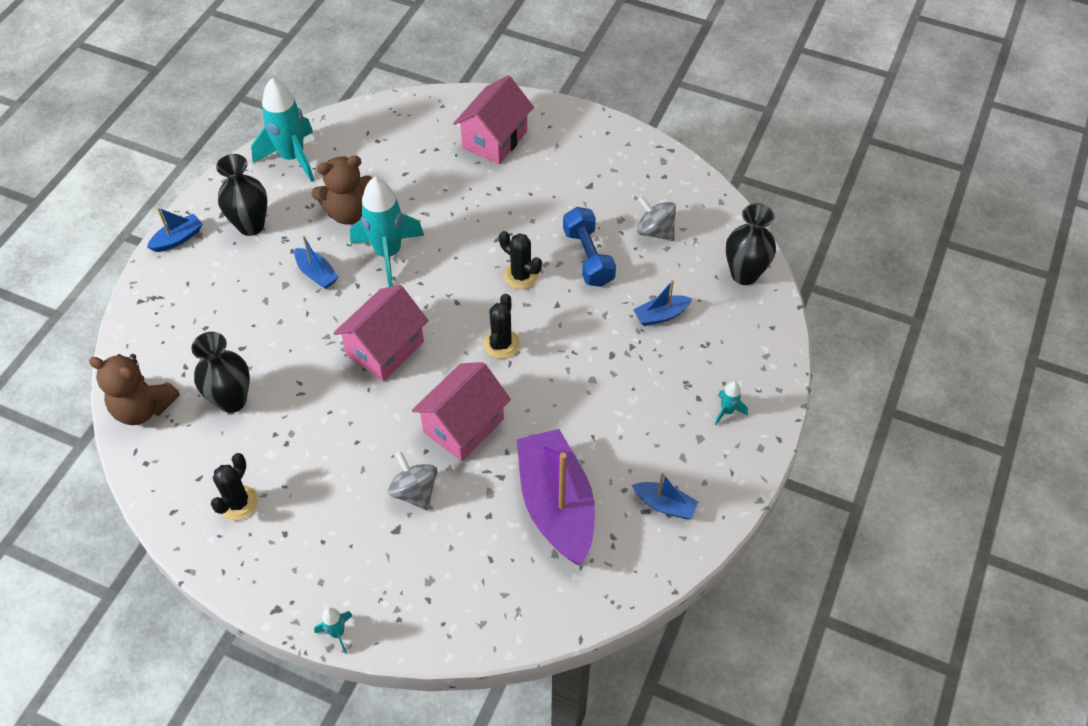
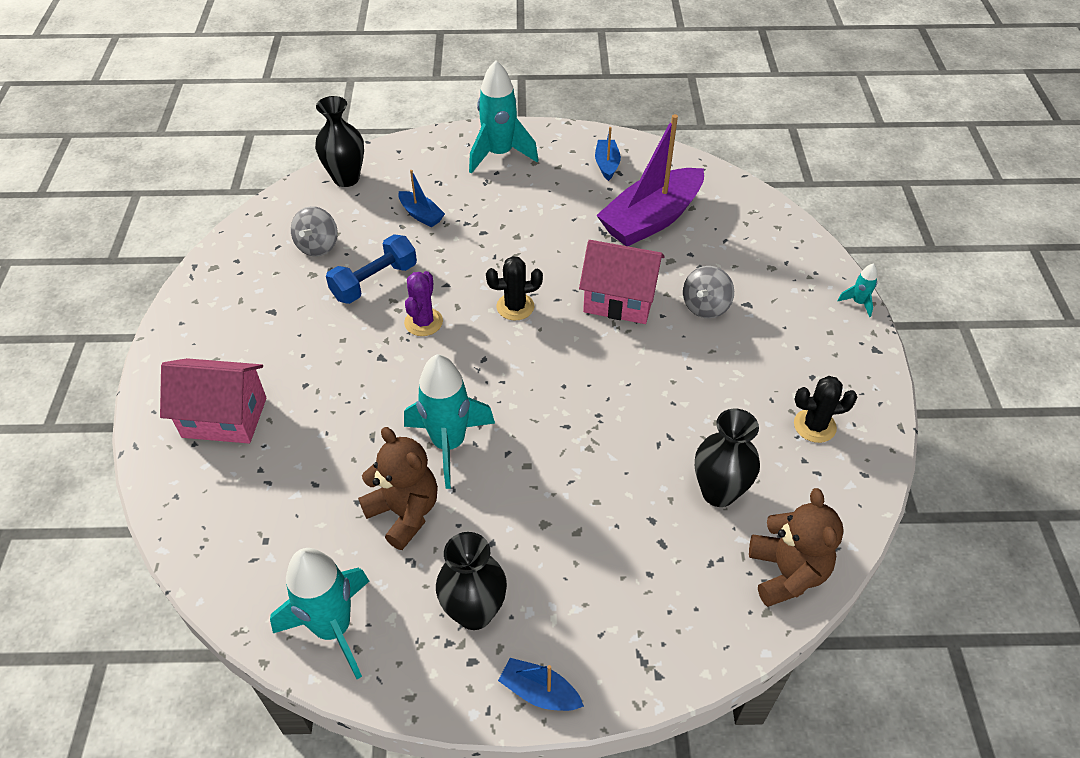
camera: 115 degrees left, 5 degrees down
(316, 274) = (513, 499): blue boat -> none
(385, 349) = (574, 391): pink house -> none
(521, 276) = (423, 322): black cactus -> purple cactus
(727, 411) = (499, 154): turquoise rocket -> turquoise rocket, size x2.24

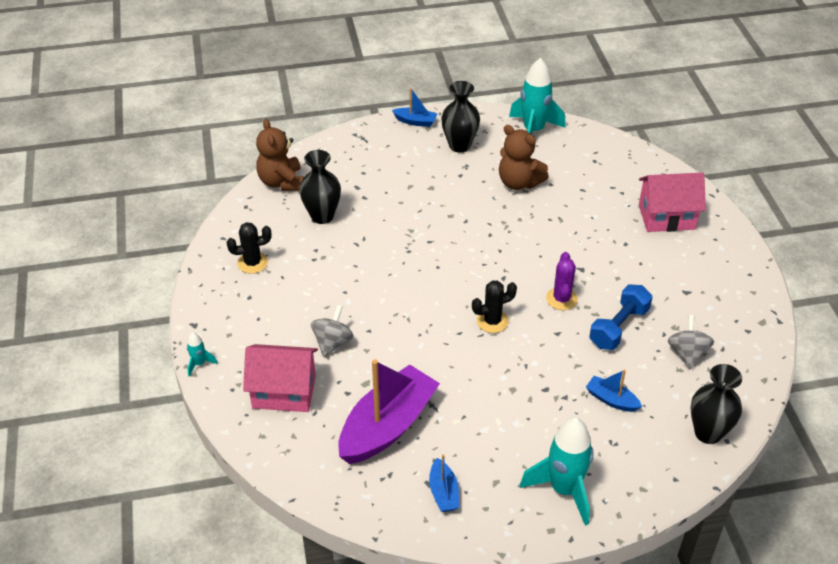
camera: 170 degrees right, 5 degrees down
(449, 444) = (506, 220): turquoise rocket -> none
(619, 300) = (406, 339): pink house -> pink house (284, 392)

